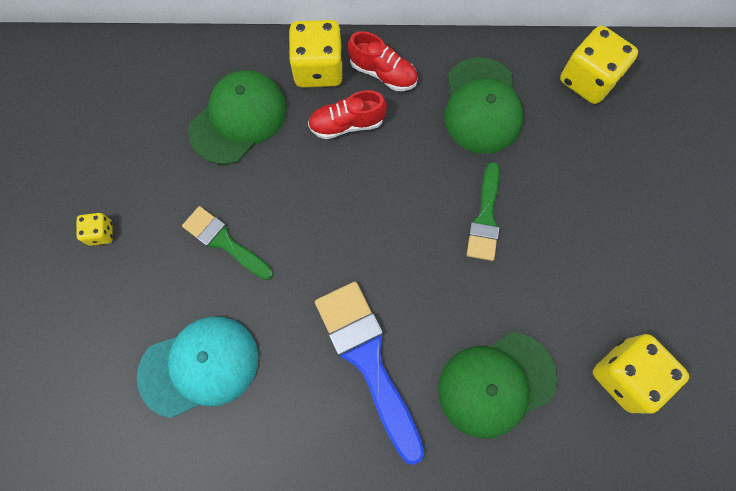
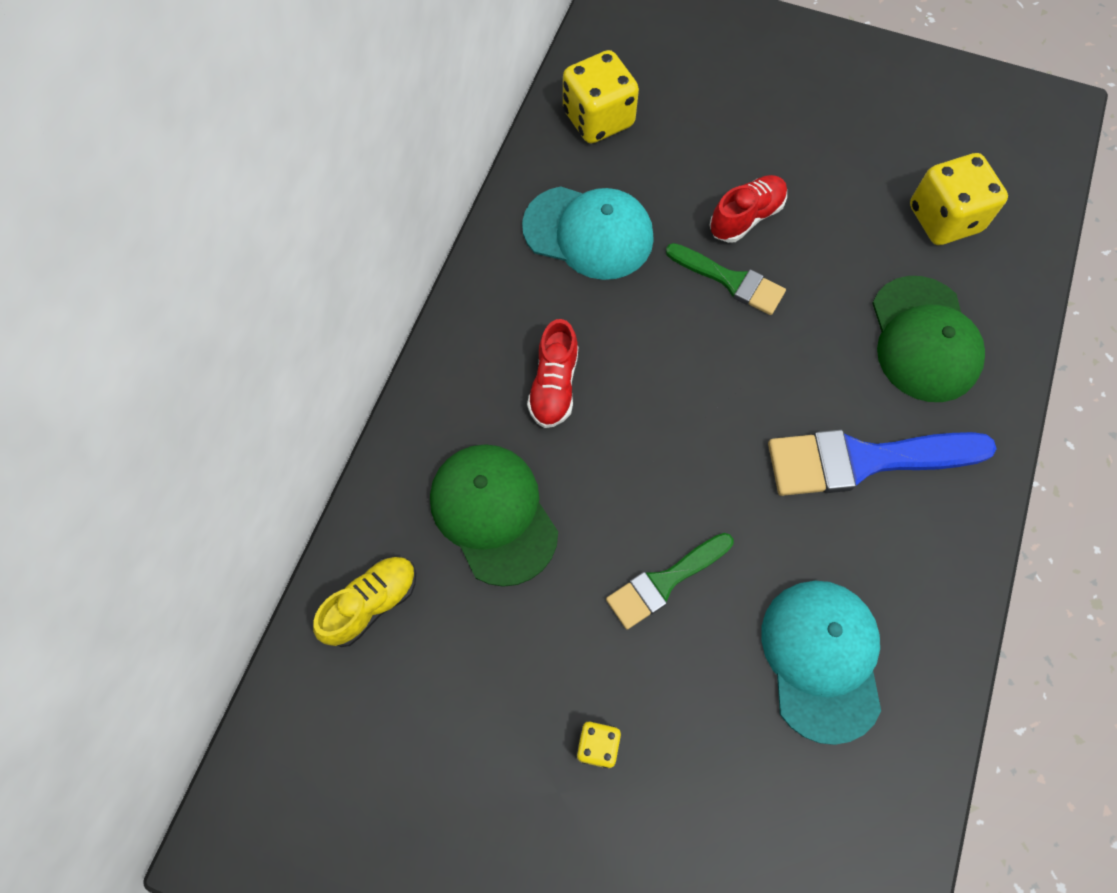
camera: 70 degrees left, 5 degrees down
(157, 71) = (371, 604): none -> yellow shoe
(318, 69) = (461, 393): yellow dice -> none
(383, 73) = (499, 321): red shoe -> red shoe (746, 217)
(482, 106) = (588, 233): green cap -> turquoise cap

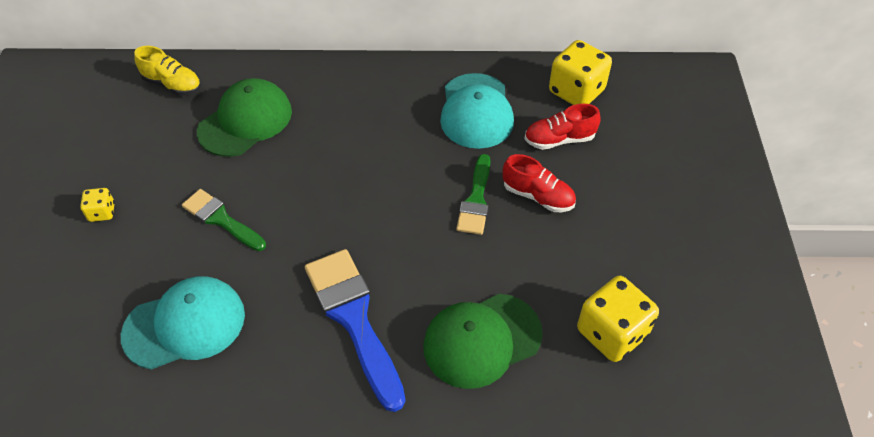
camera: 70 degrees right, 15 degrees down
(554, 385) = (347, 125): red shoe -> red shoe (559, 139)

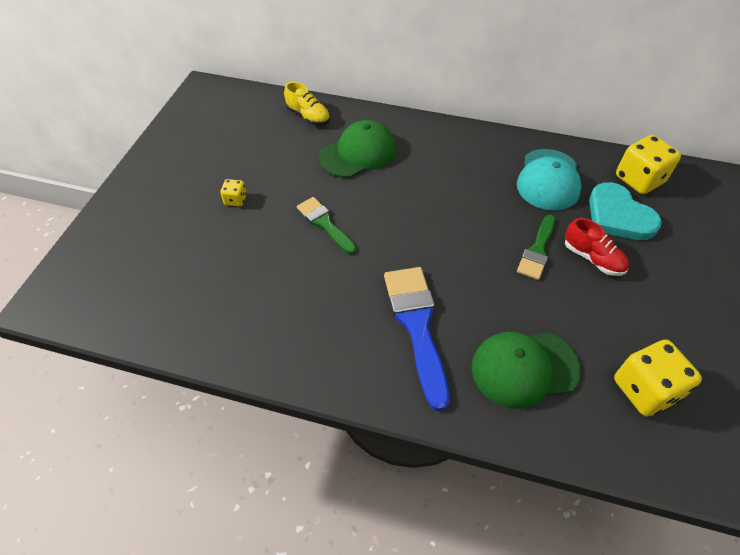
camera: 15 degrees right, 0 degrees up
(185, 324) = (280, 299): turquoise cap -> none
(559, 139) = (618, 216): red shoe -> turquoise heart

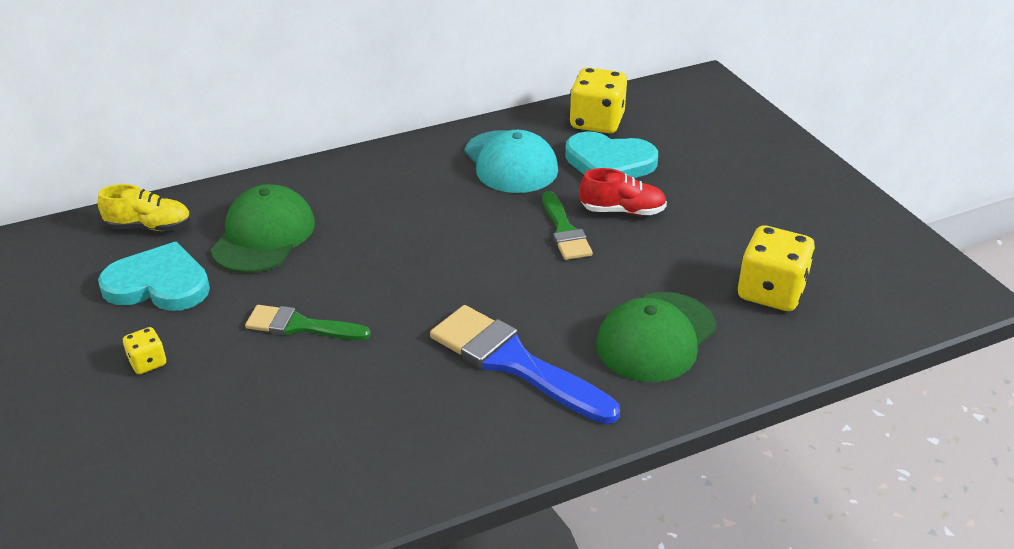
camera: 40 degrees left, 15 degrees down
(281, 155) = (159, 284): none -> turquoise heart

